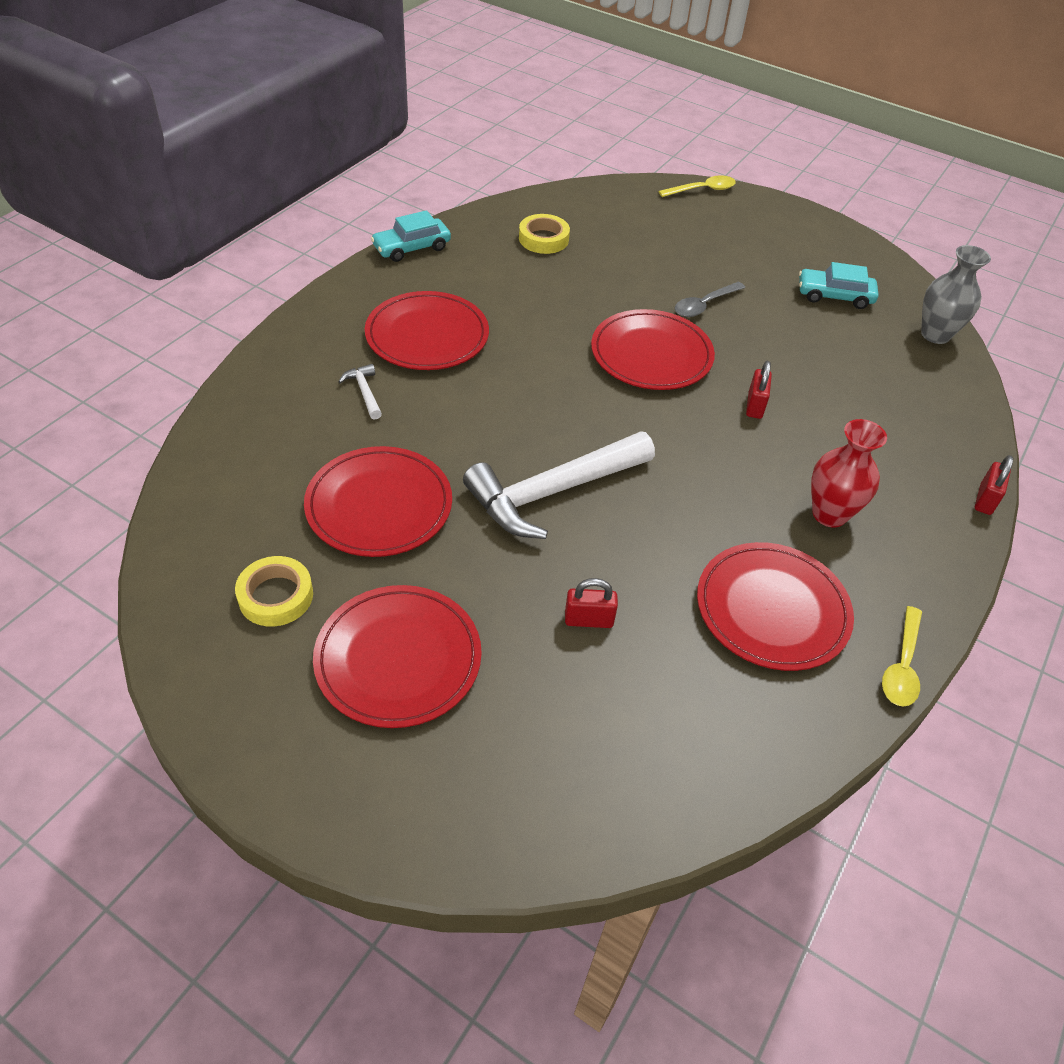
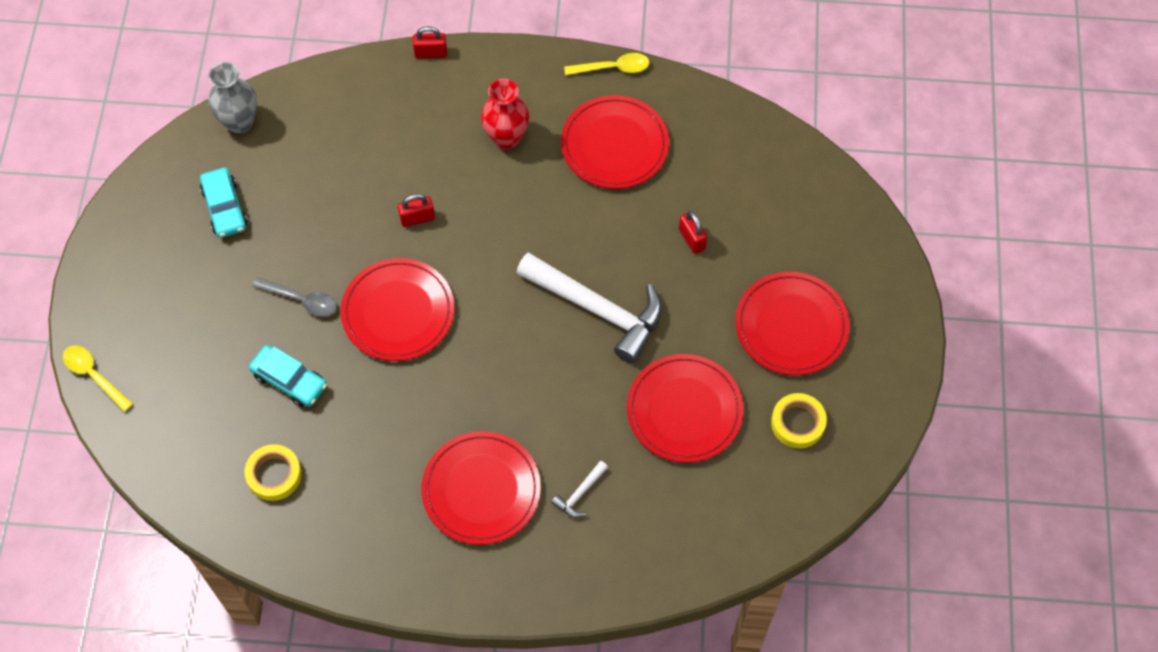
camera: 115 degrees left, 15 degrees up
(411, 247) = (360, 581): turquoise car -> turquoise car (289, 380)

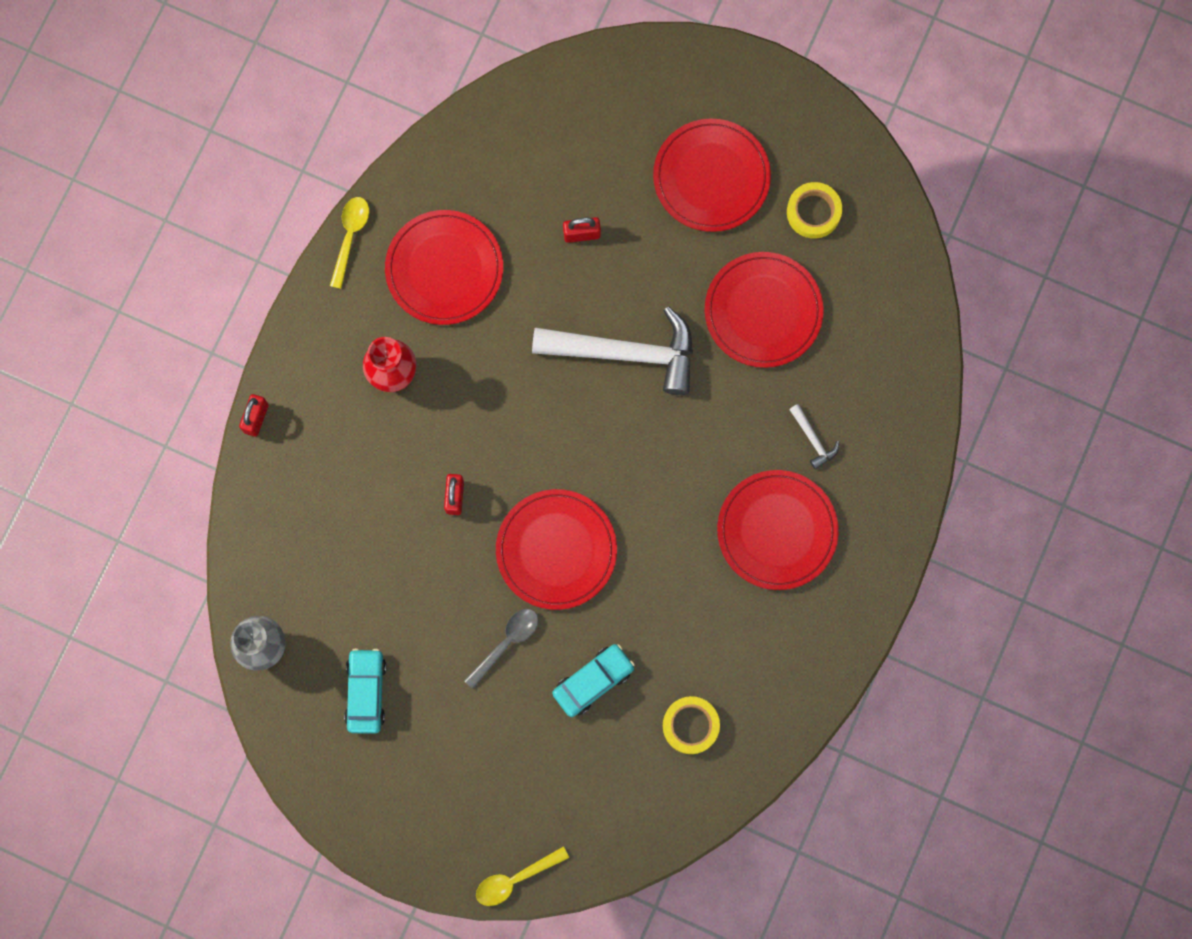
camera: 70 degrees left, 15 degrees up
(224, 208) = (366, 692): turquoise car -> turquoise car turned 90 degrees counterclockwise
(598, 310) = (626, 353): white hammer -> white hammer turned 45 degrees clockwise

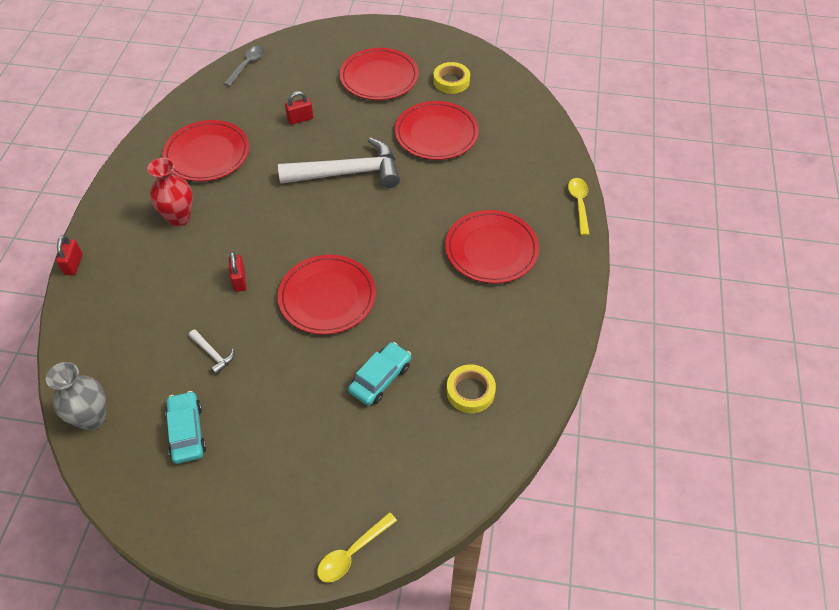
camera: 15 degrees left, 25 degrees down
(350, 237) = (136, 150): yellow spoon -> yellow spoon (579, 204)
(506, 643) = (301, 368): grey spoon -> grey spoon (247, 65)
(813, 440) = (497, 193): white hammer -> white hammer (213, 354)

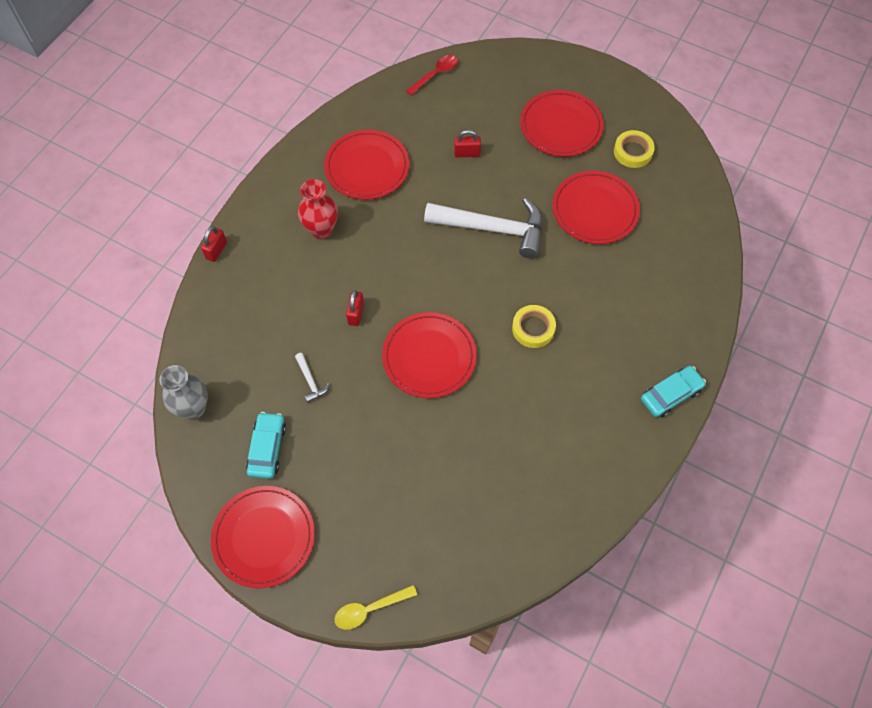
camera: 20 degrees right, 10 degrees up
(247, 65) = (435, 74): grey spoon -> red spoon
(380, 378) = (449, 455): turquoise car -> turquoise car (671, 395)
(470, 391) = (526, 496): yellow tape -> yellow tape (533, 328)
(491, 249) = (601, 357): red plate -> red plate (264, 537)
(579, 204) = (708, 334): yellow spoon -> none

